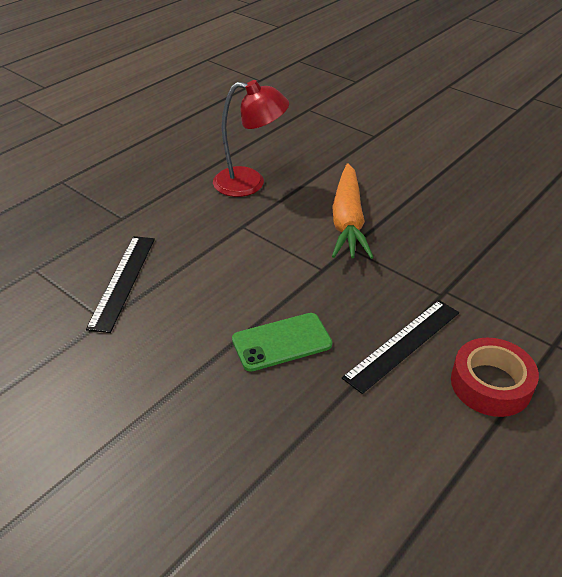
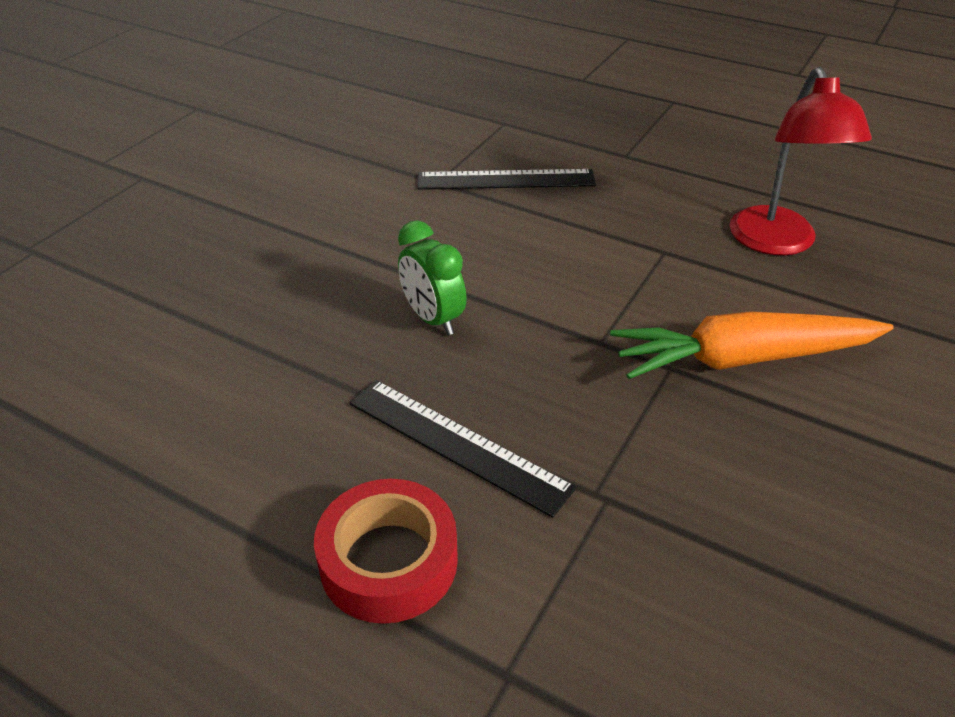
camera: 80 degrees right, 0 degrees up
(282, 342) = (433, 319): green phone -> green clock

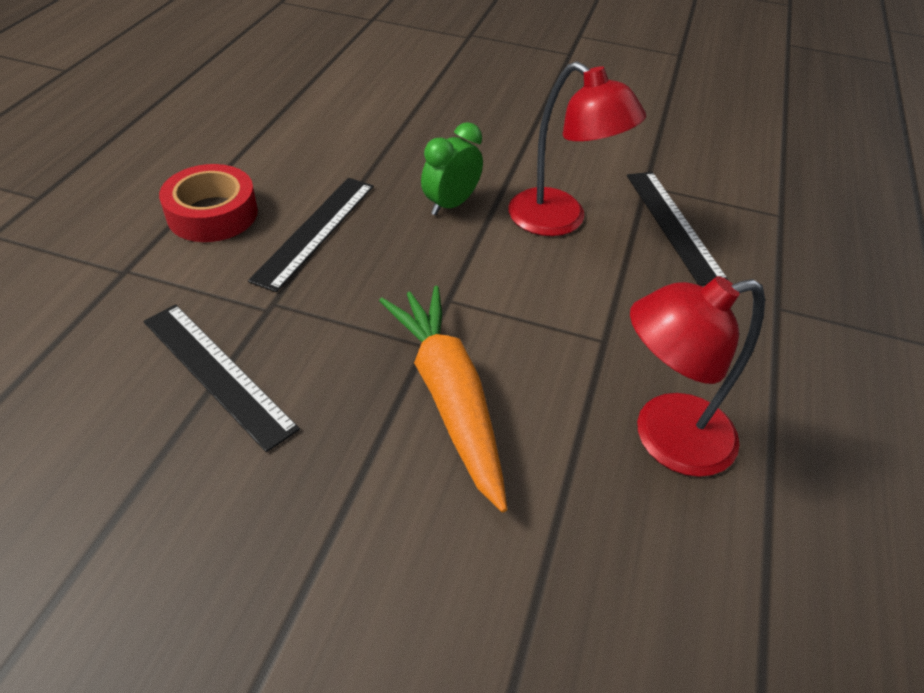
camera: 75 degrees right, 5 degrees up
(482, 245) = (560, 220): none -> red lamp
(719, 550) = (217, 373): none -> black ruler

